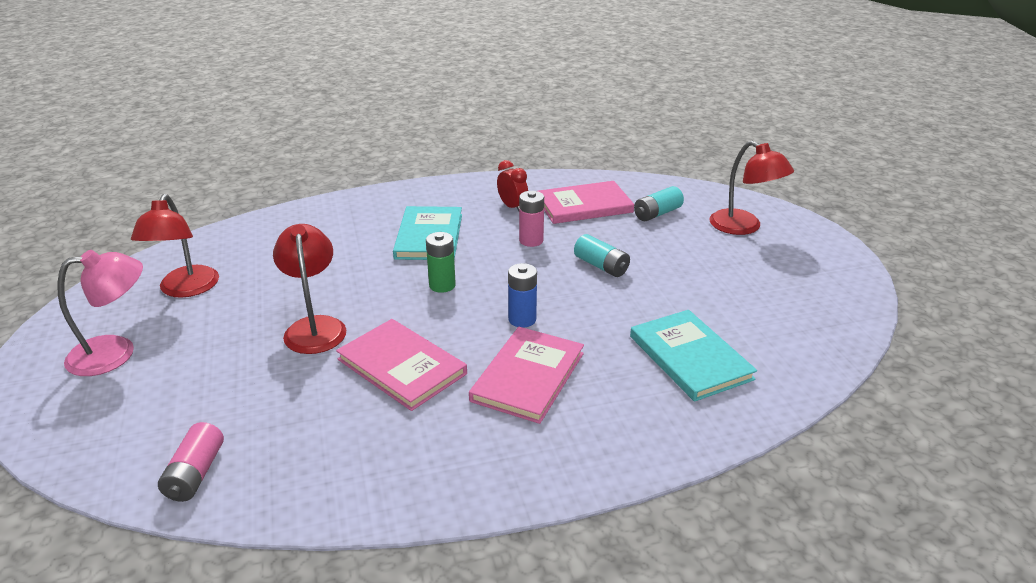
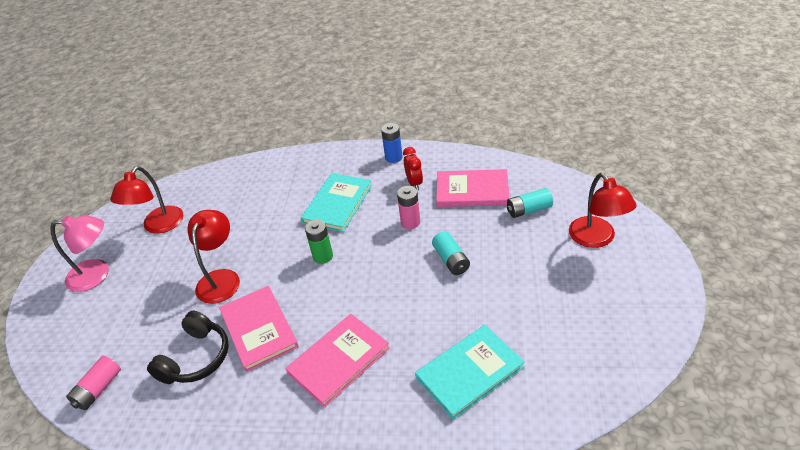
camera: 25 degrees right, 10 degrees up
(329, 411) = (196, 358): none -> black headphones
(522, 319) = (363, 303): blue battery -> blue battery (393, 157)
(690, 357) = (469, 372): turquoise book -> turquoise book turned 60 degrees clockwise

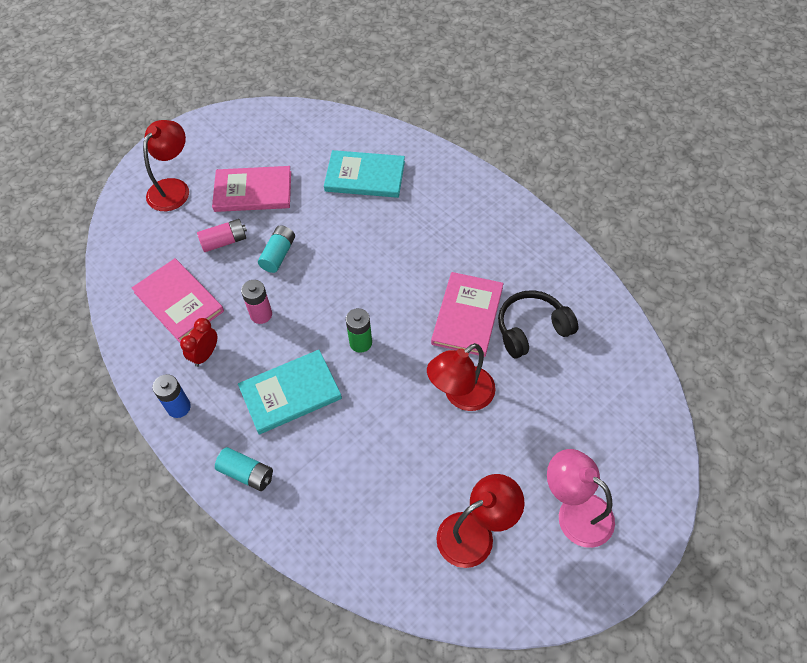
camera: 140 degrees left, 15 degrees up
(98, 389) = (623, 363): pink battery -> pink battery (224, 241)
(339, 361) = (433, 245): pink book -> pink book (253, 191)
(528, 210) = (172, 246): turquoise battery -> turquoise battery (246, 473)

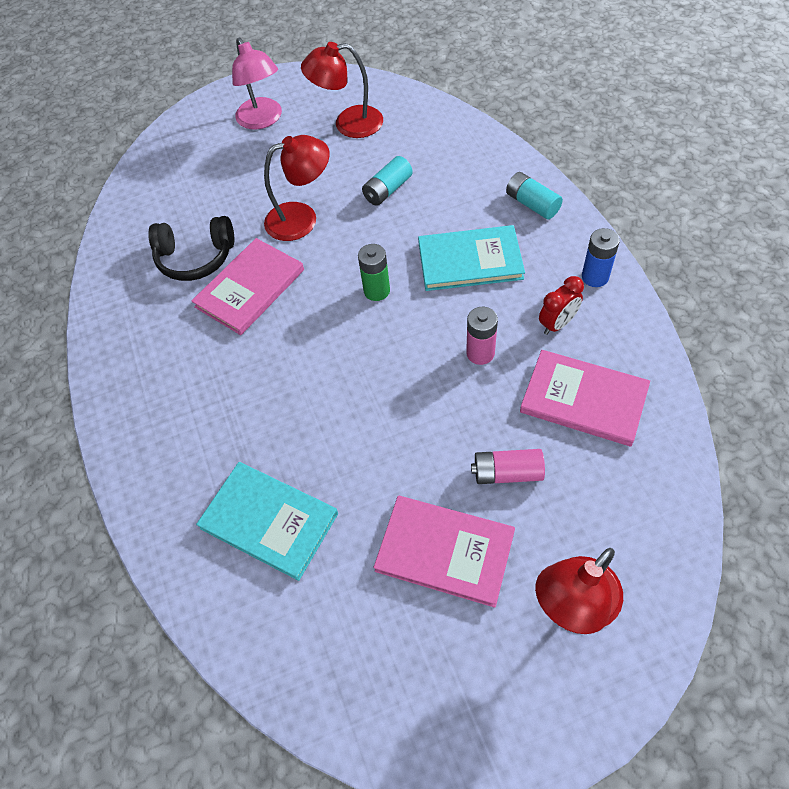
camera: 155 degrees left, 0 degrees up
(179, 301) = (583, 399): pink book -> pink book turned 45 degrees counterclockwise
(278, 255) = (436, 428): turquoise battery -> turquoise battery (388, 190)

